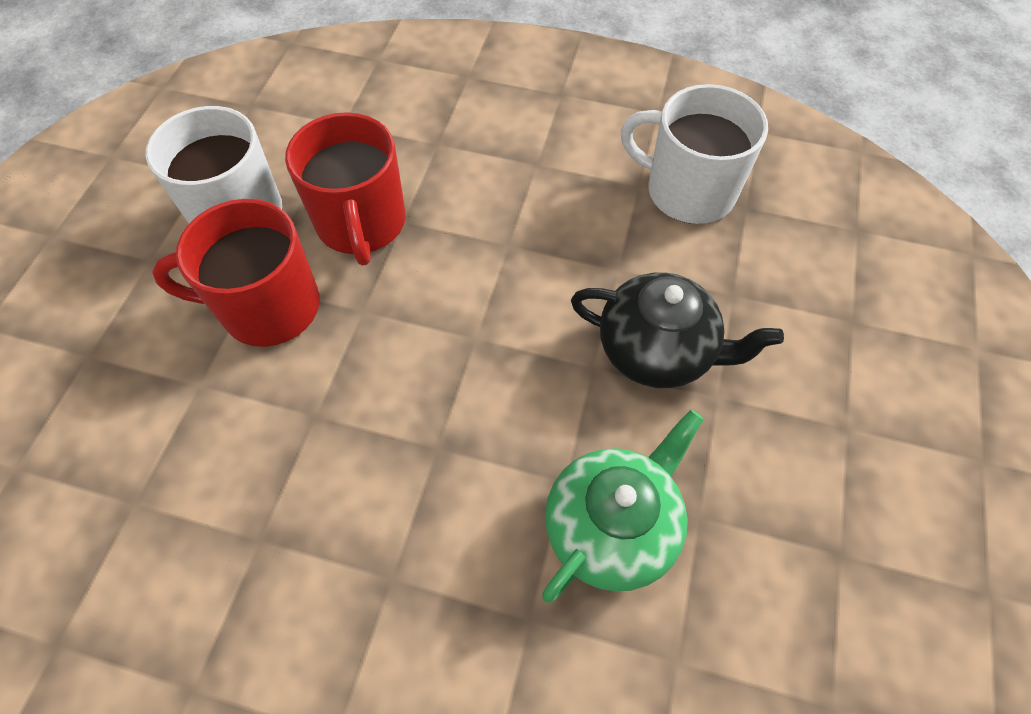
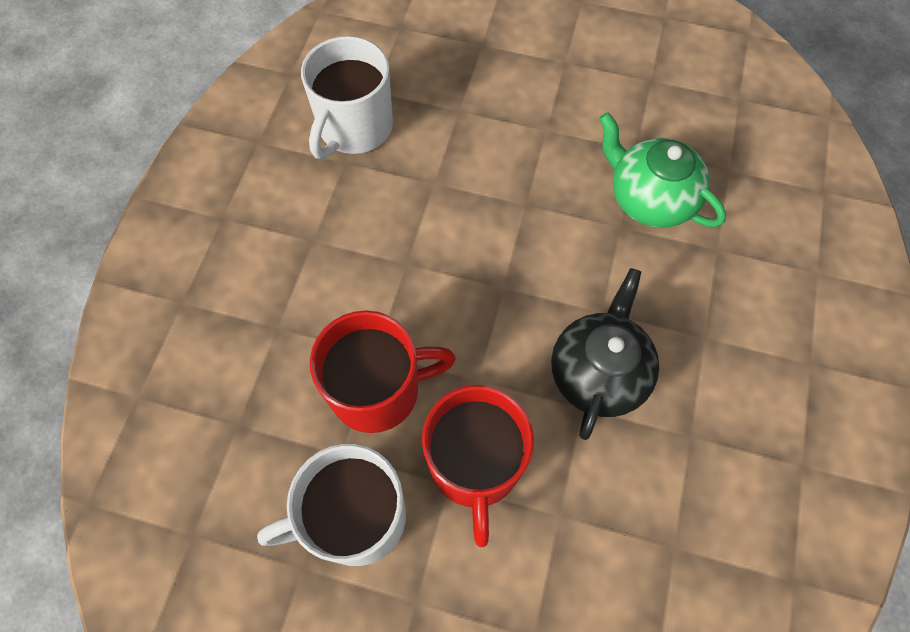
camera: 90 degrees left, 5 degrees up
(657, 350) = (510, 162): black teapot -> black teapot (598, 373)

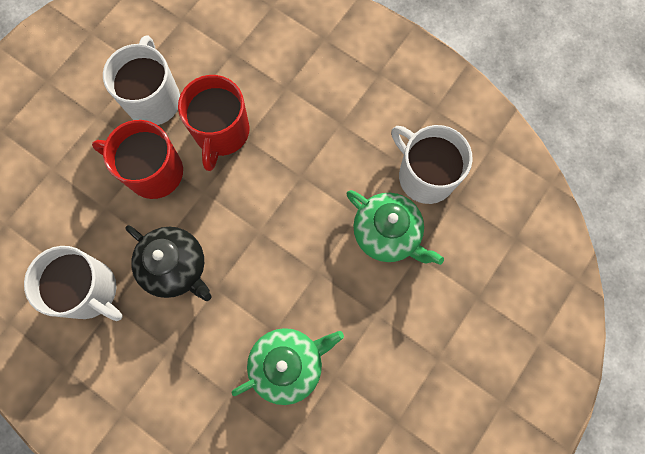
camera: 110 degrees right, 10 degrees up
(445, 145) = (387, 233): none -> green teapot
(687, 478) = (89, 290): none -> white mug

